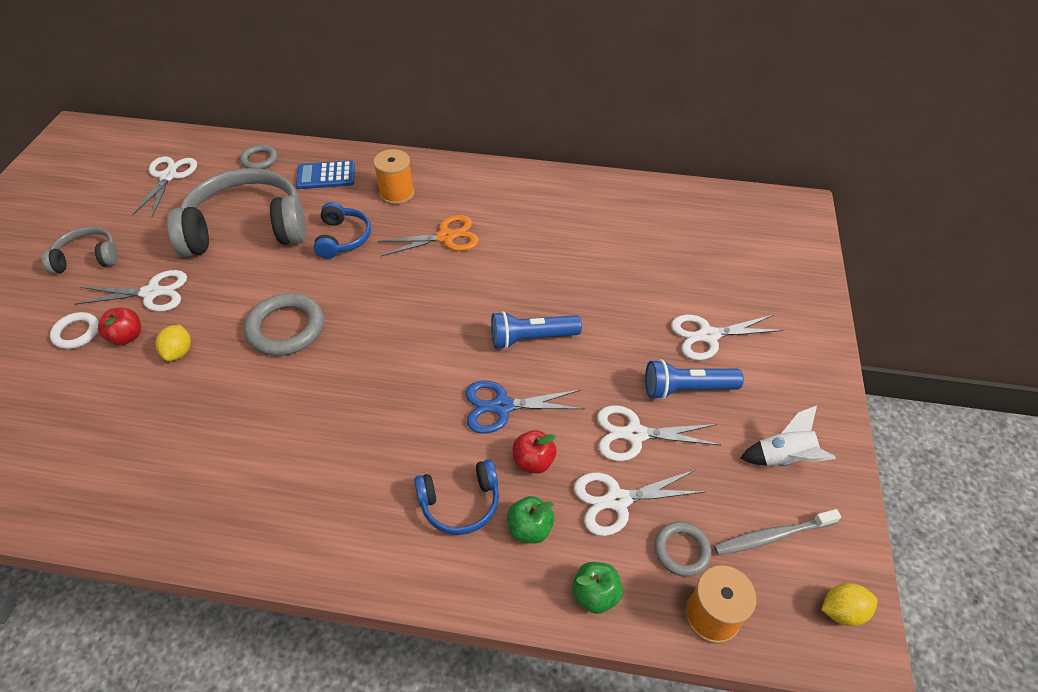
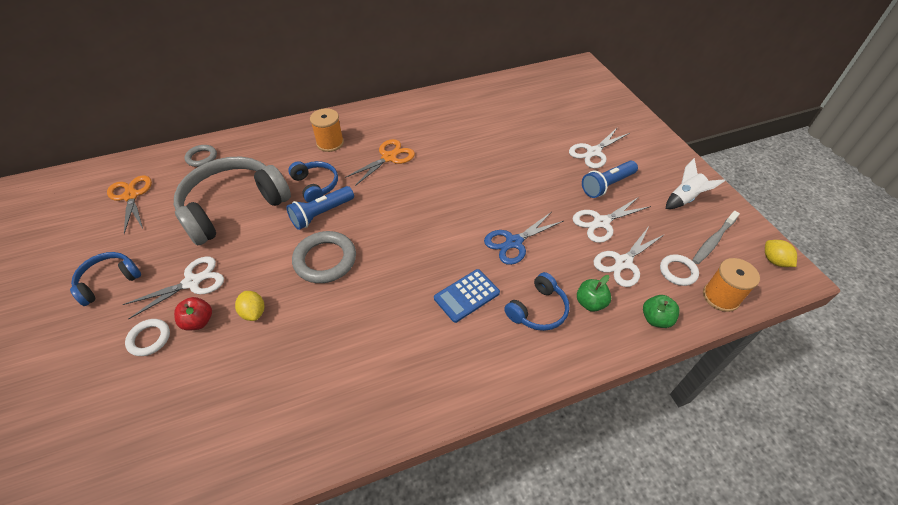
camera: 30 degrees left, 0 degrees up
(88, 258) = (109, 281): grey headphones -> blue headphones
(168, 176) = (131, 196): white scissors -> orange scissors
(326, 176) = (266, 150): blue calculator -> blue calculator (466, 295)
(531, 338) = (497, 195): blue flashlight -> blue flashlight (321, 214)
(533, 461) = (559, 264): red apple -> none
(681, 550) = (678, 272): grey ring -> white ring
(842, 611) = (774, 261): yellow lemon -> yellow lemon turned 75 degrees counterclockwise

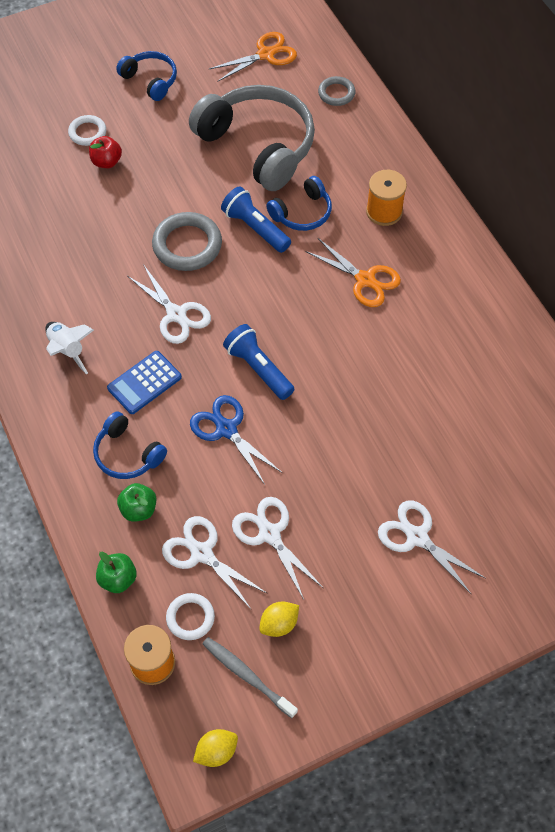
camera: 85 degrees right, 10 degrees up
(192, 282) = (152, 142): white scissors -> white scissors (176, 314)
(254, 312) = (118, 201): yellow lemon -> yellow lemon (279, 624)
(466, 295) = (144, 383): blue calculator -> blue calculator turned 90 degrees counterclockwise
(607, 185) = (344, 549): blue flashlight -> blue flashlight (258, 368)
(684, 199) = (328, 654): white rocket -> white rocket (68, 350)

